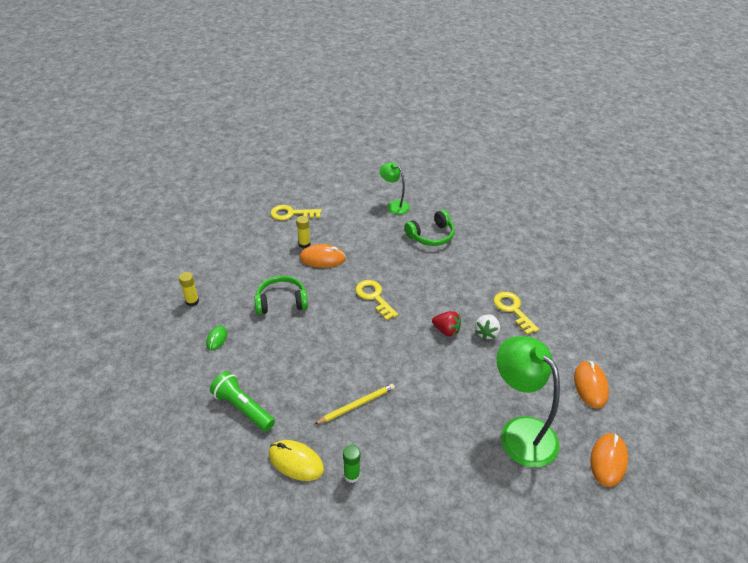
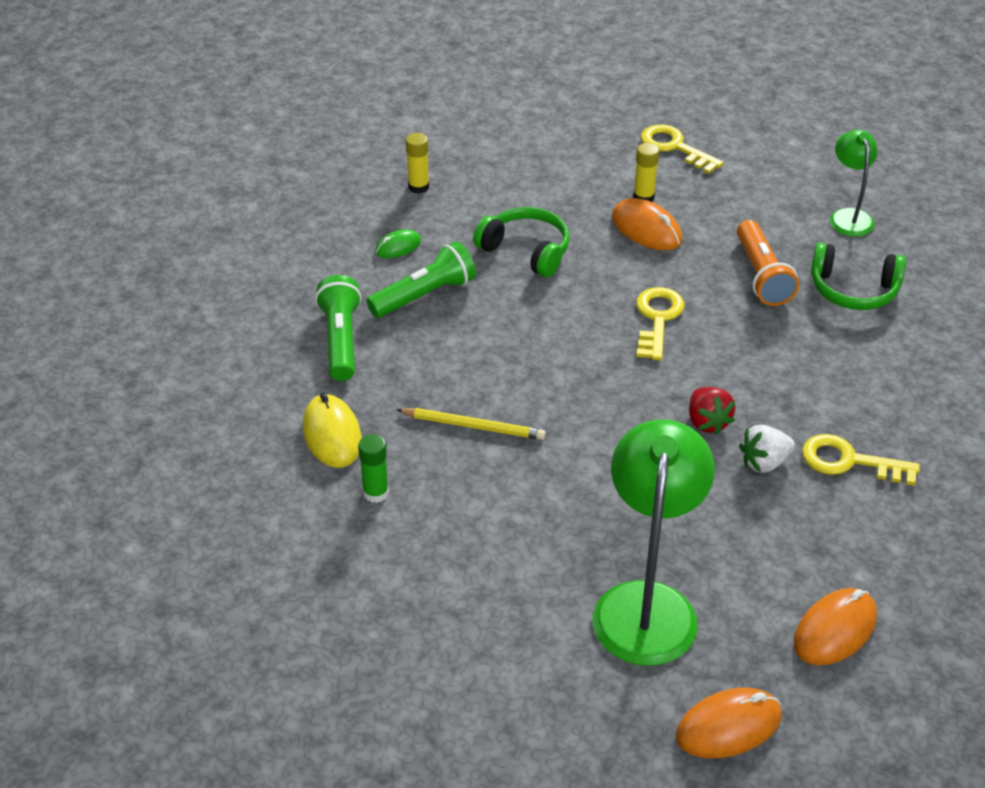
camera: 45 degrees right, 0 degrees up
(258, 355) = (424, 295): none -> green flashlight
(391, 251) = (761, 275): none -> orange flashlight
(512, 310) = (849, 461): yellow key -> yellow key turned 90 degrees counterclockwise

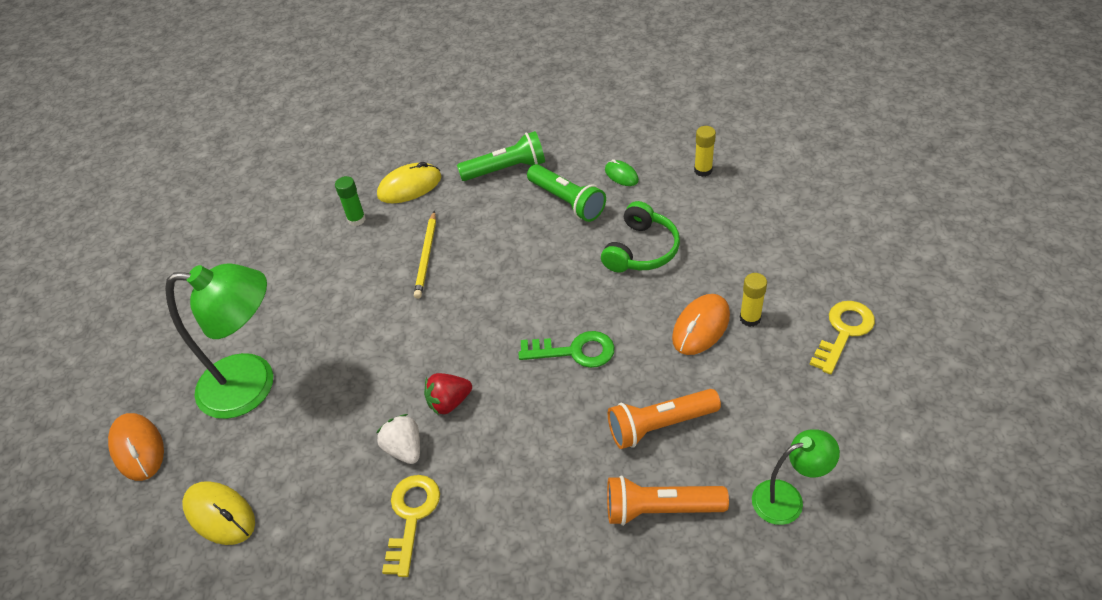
camera: 85 degrees right, 5 degrees up
(657, 319) = (575, 351): yellow key -> green key
(834, 630) = (220, 514): orange mouse -> yellow mouse
(853, 290) = (660, 509): green headphones -> orange flashlight

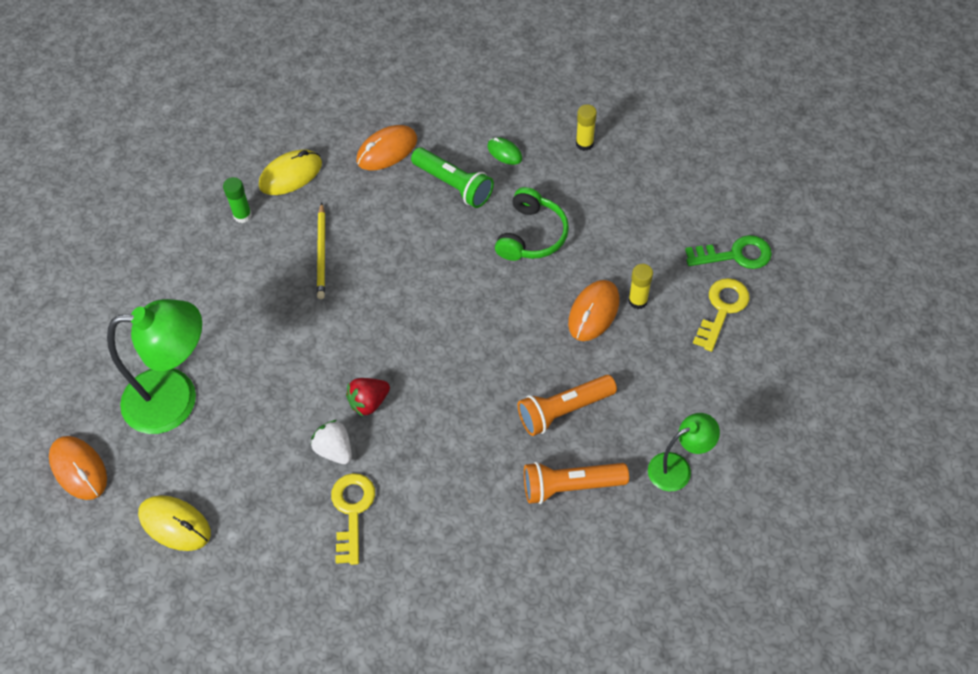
camera: 10 degrees left, 10 degrees up
(506, 169) = (387, 150): green flashlight -> orange mouse
(575, 351) = (479, 344): green key -> green key (735, 255)

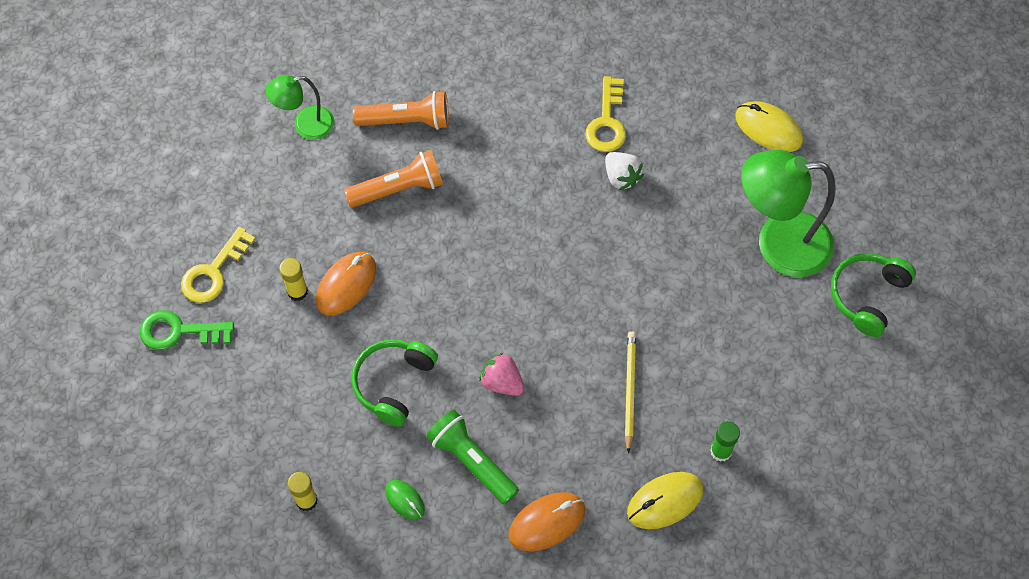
camera: 175 degrees left, 5 degrees up
(79, 469) = (865, 187): orange mouse -> none
(95, 359) = (867, 296): none -> green headphones
(368, 402) = (586, 218): red strawberry -> none
(435, 247) = (502, 382): none -> pink strawberry

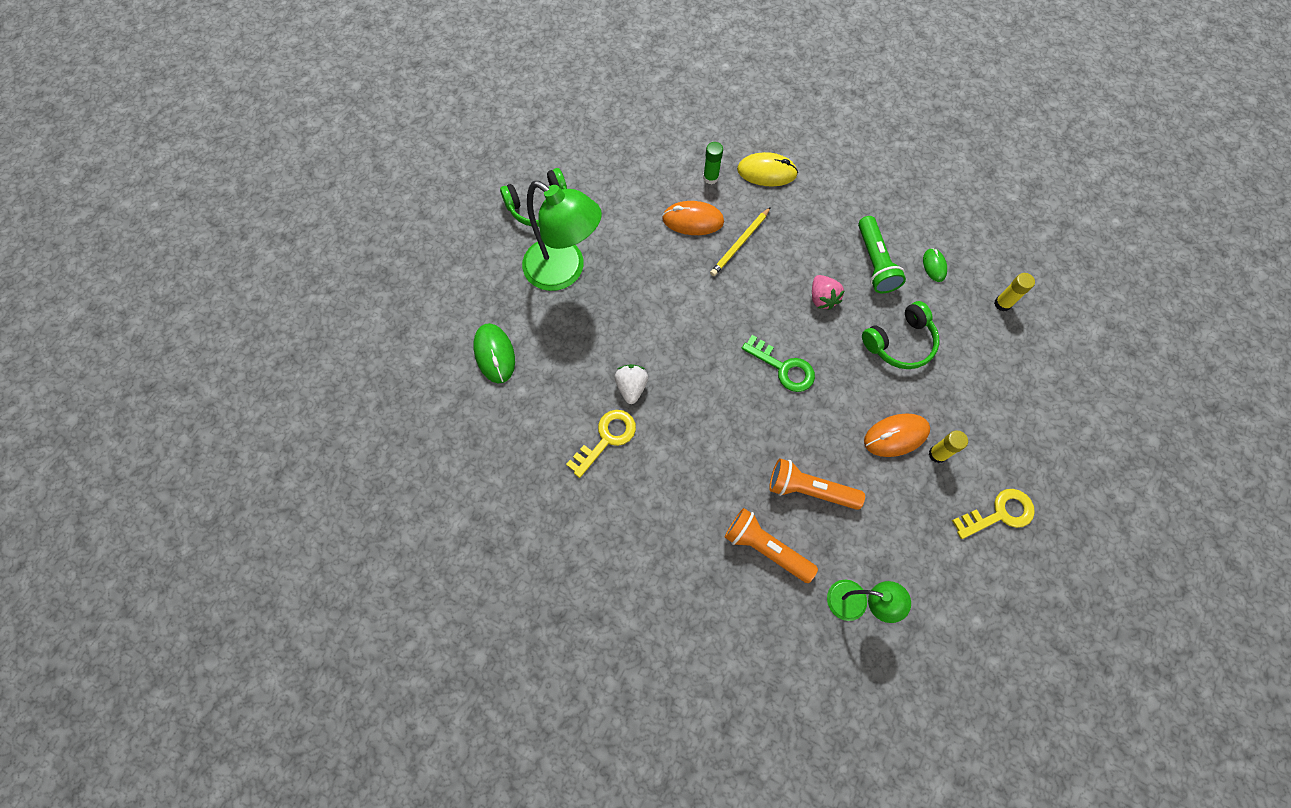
camera: 145 degrees left, 5 degrees up
(179, 331) = (1048, 480): green key -> green key (783, 368)
(547, 522) = (848, 202): orange mouse -> orange mouse (693, 220)
(768, 129) = (494, 354): yellow mouse -> green mouse

